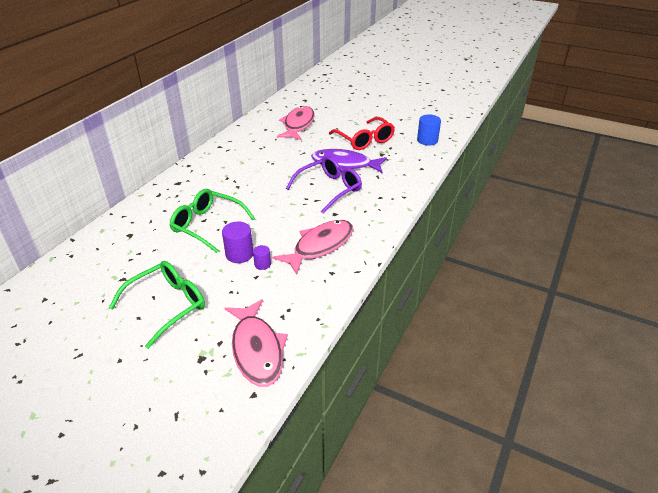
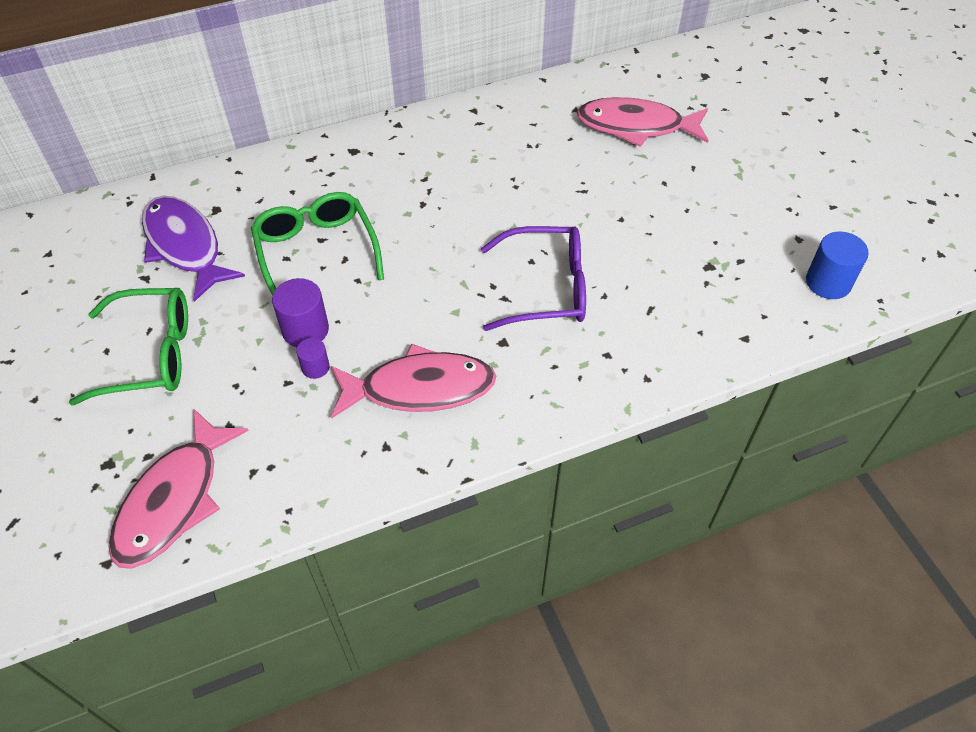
camera: 40 degrees right, 15 degrees up
(298, 125) = (636, 126): pink fish -> pink fish turned 135 degrees counterclockwise
(344, 164) = (623, 252): purple fish -> purple fish (185, 246)
(364, 140) = (713, 219): red glasses -> none

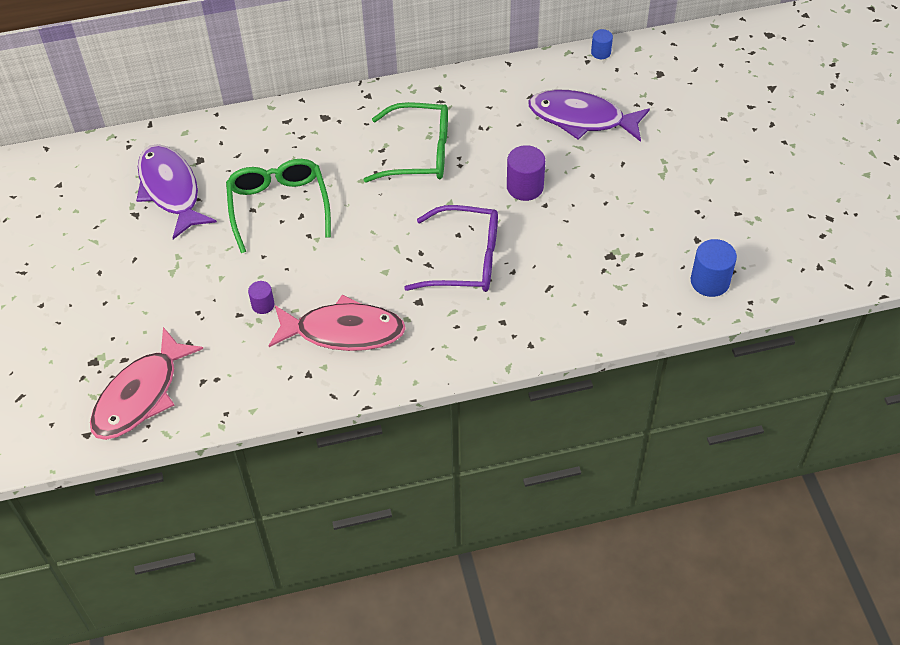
camera: 10 degrees right, 0 degrees up
(150, 355) = (133, 279): green glasses -> green glasses (419, 153)
(305, 330) = (259, 273): purple cylinder -> purple cylinder (525, 187)
(636, 126) = (581, 118): pink fish -> purple fish
(637, 61) = (601, 52): none -> blue cylinder

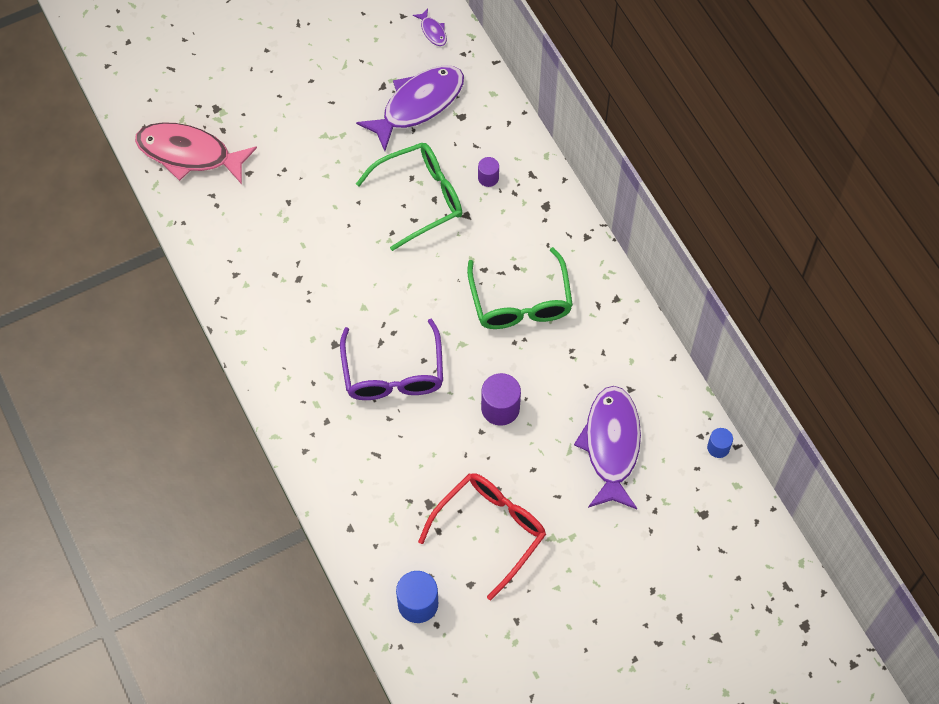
camera: 75 degrees right, 10 degrees up
(90, 164) = (432, 31): none -> purple fish
(263, 305) = (303, 218): purple cylinder -> purple cylinder (488, 178)
(343, 331) = (287, 290): pink fish -> none
(646, 216) = (490, 530): none -> red glasses

